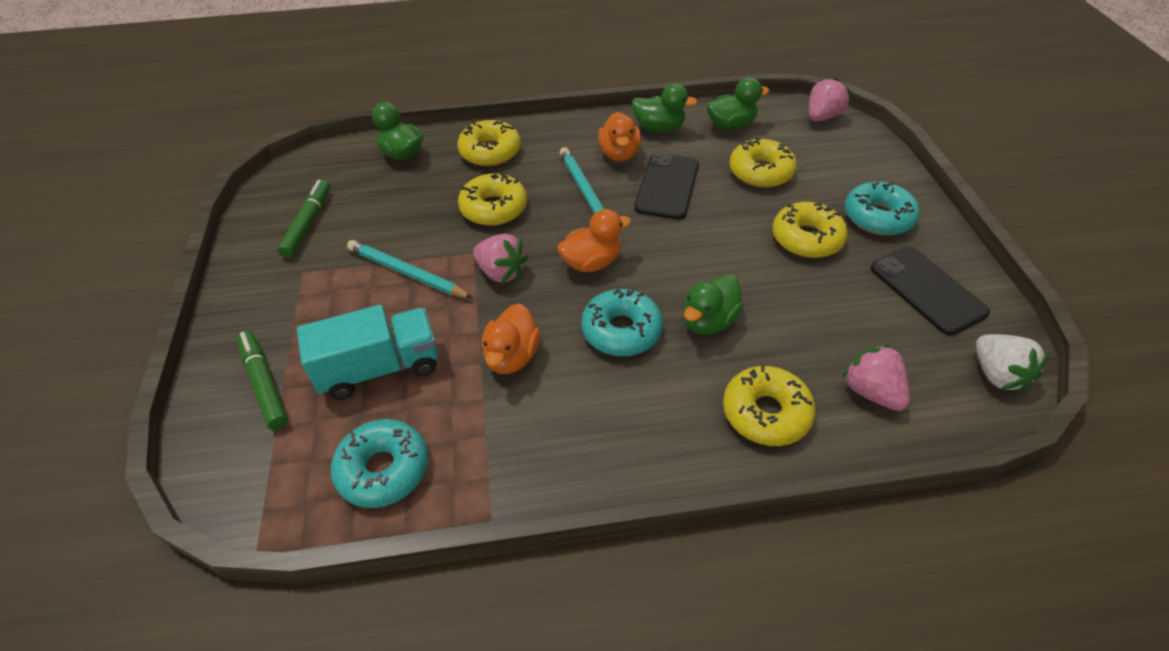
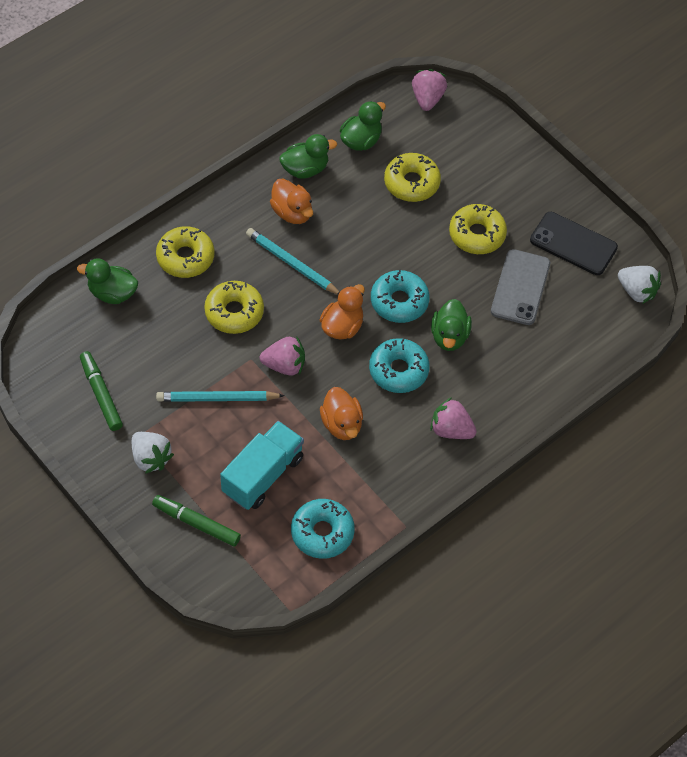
camera: 35 degrees left, 10 degrees up
(290, 297) = (151, 458): none -> white strawberry
(667, 186) = (351, 230): black phone -> none
(766, 413) = (519, 384): yellow donut -> none
(831, 308) = (520, 287): none -> grey phone
(871, 392) = (571, 339): pink strawberry -> pink strawberry (451, 430)
(878, 217) = (515, 191): turquoise donut -> turquoise donut (399, 301)

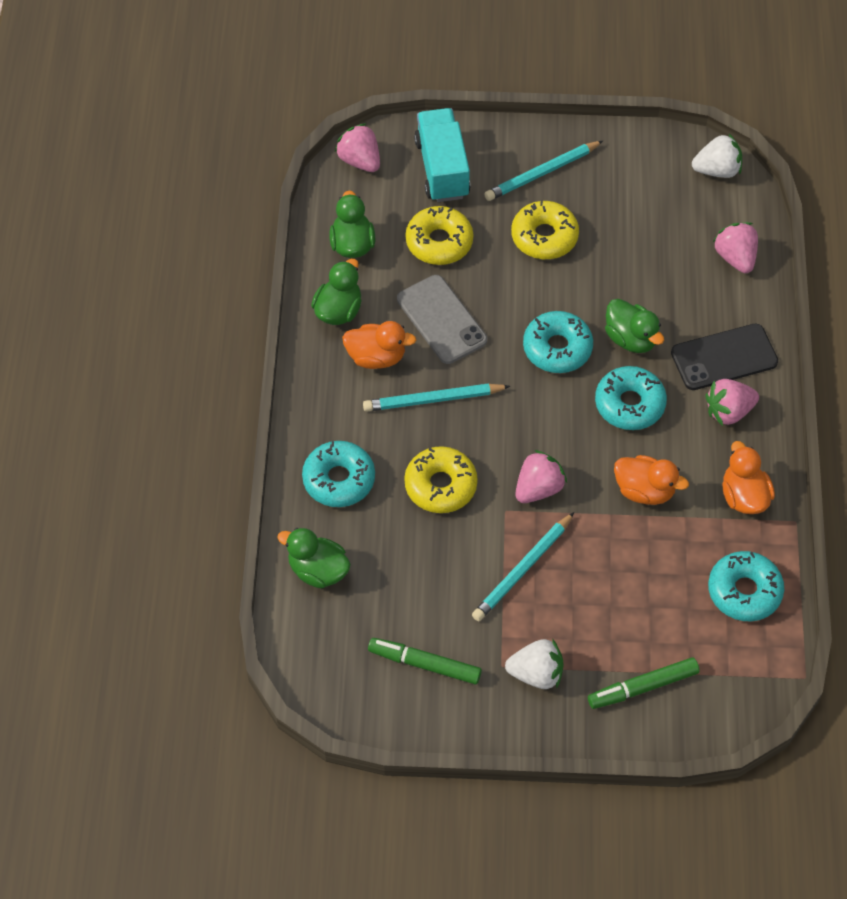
camera: 45 degrees left, 0 degrees up
(112, 293) = (318, 570): green duck -> green duck turned 60 degrees clockwise
(185, 257) = (339, 479): yellow donut -> turquoise donut
(263, 475) = (640, 594): turquoise truck -> turquoise truck (442, 169)
(342, 326) = (540, 412): orange duck -> orange duck (744, 496)
(520, 287) = (631, 248): grey phone -> grey phone (441, 320)
(525, 198) = (541, 173): none -> turquoise pencil
(573, 244) = (624, 176): black phone -> black phone (724, 357)
(577, 350) = (735, 257): none -> pink strawberry

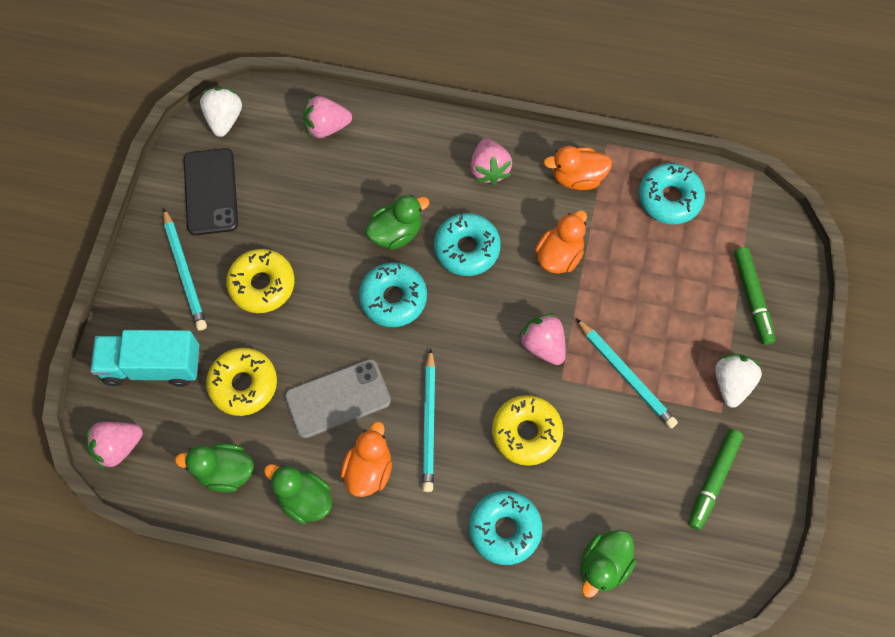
camera: 80 degrees left, 10 degrees up
(724, 357) = (432, 160): black phone -> black phone (211, 192)

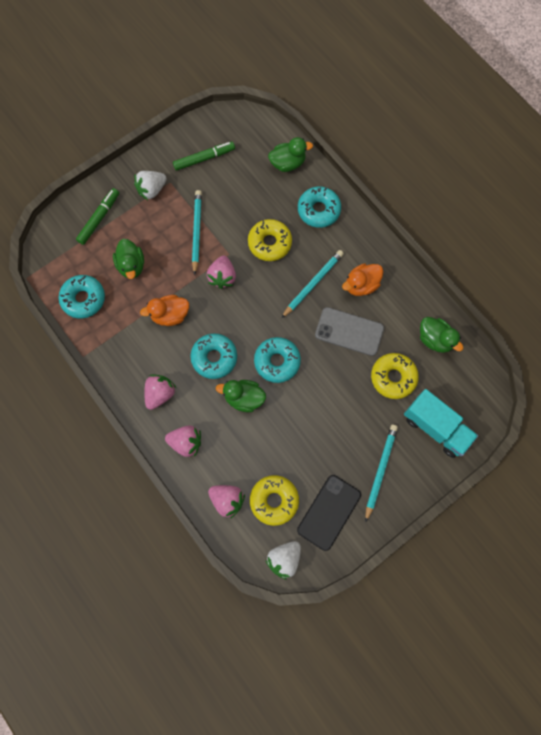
camera: 140 degrees left, 5 degrees up
(118, 446) = (483, 395): pink strawberry -> pink strawberry (186, 442)
(262, 285) = (342, 427): yellow donut -> yellow donut (274, 500)
(304, 498) = (404, 296): green duck -> green duck (131, 266)
(577, 177) = (118, 350): orange duck -> none

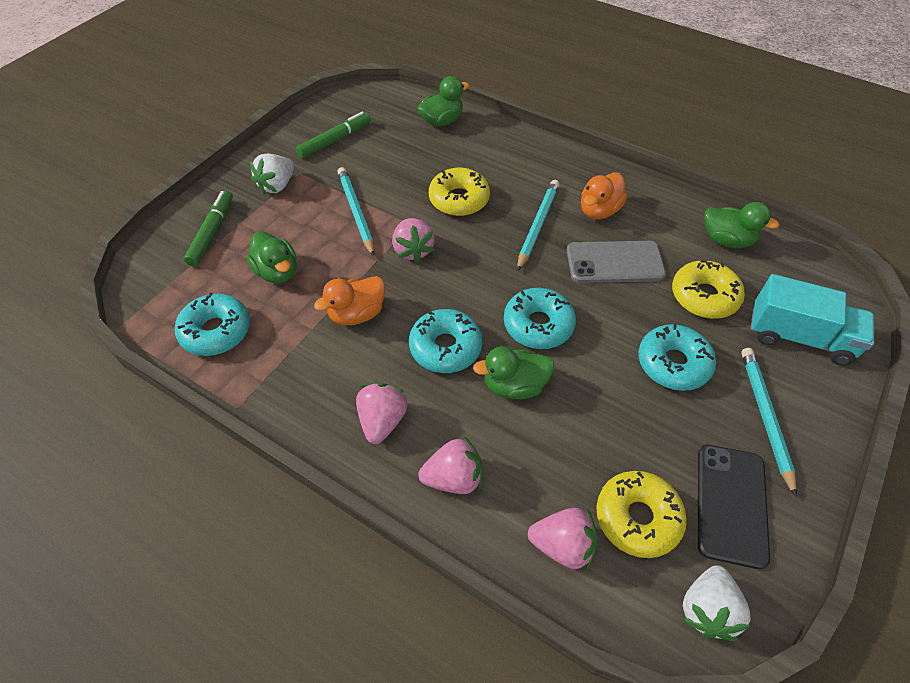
camera: 20 degrees left, 20 degrees down
(318, 210) = (503, 153): turquoise donut -> turquoise donut (673, 363)

